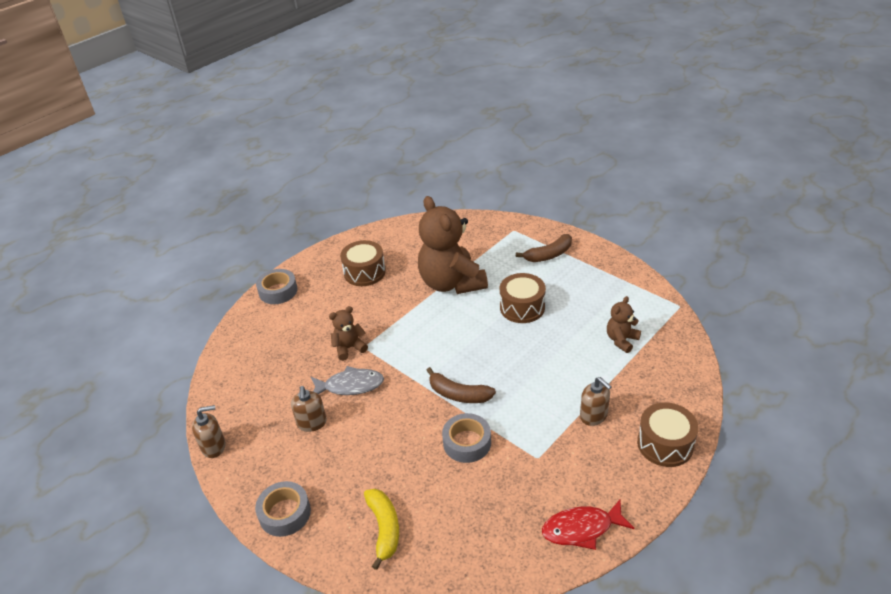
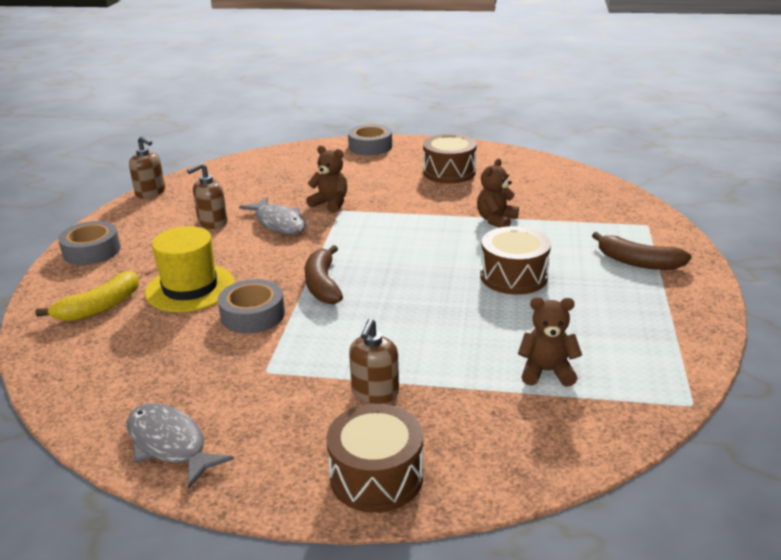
camera: 55 degrees right, 10 degrees down
(402, 466) = (190, 288): none -> yellow hat
(451, 283) = (496, 220): brown teddy bear -> brown teddy bear, size x0.46
(582, 529) = (170, 444): red fish -> grey fish

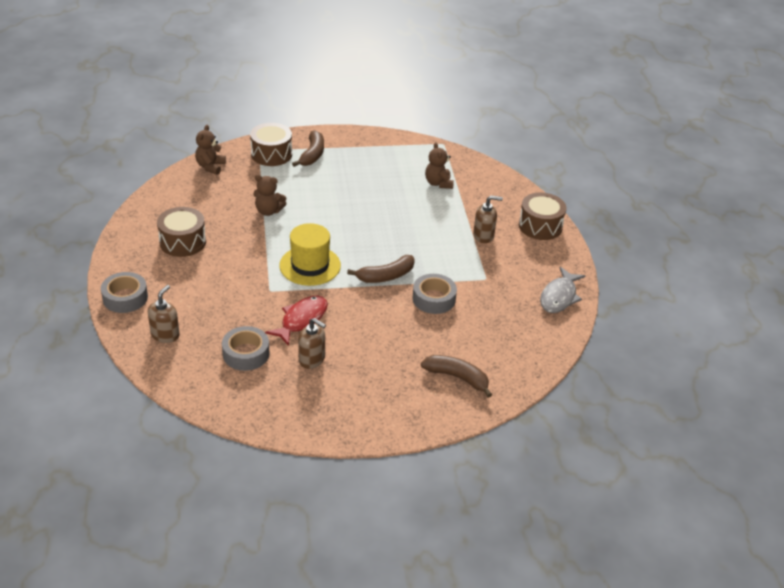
camera: 110 degrees left, 10 degrees up
(91, 251) = (382, 419): grey tape -> grey tape (246, 354)
(99, 307) = (457, 377): yellow banana -> brown banana
(150, 193) = (261, 425): brown soap dispenser -> brown soap dispenser (165, 335)
(190, 288) = (414, 339): yellow hat -> yellow hat (310, 265)
(278, 223) = (301, 320): grey fish -> red fish
(330, 204) = (259, 298): brown teddy bear -> brown teddy bear (210, 167)
(513, 276) = (346, 199): brown drum -> brown drum (271, 154)

